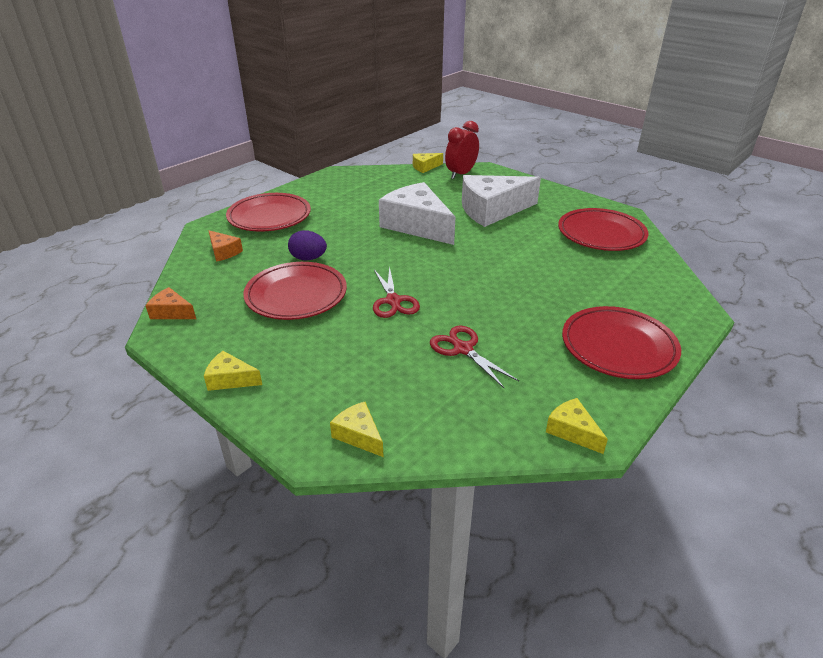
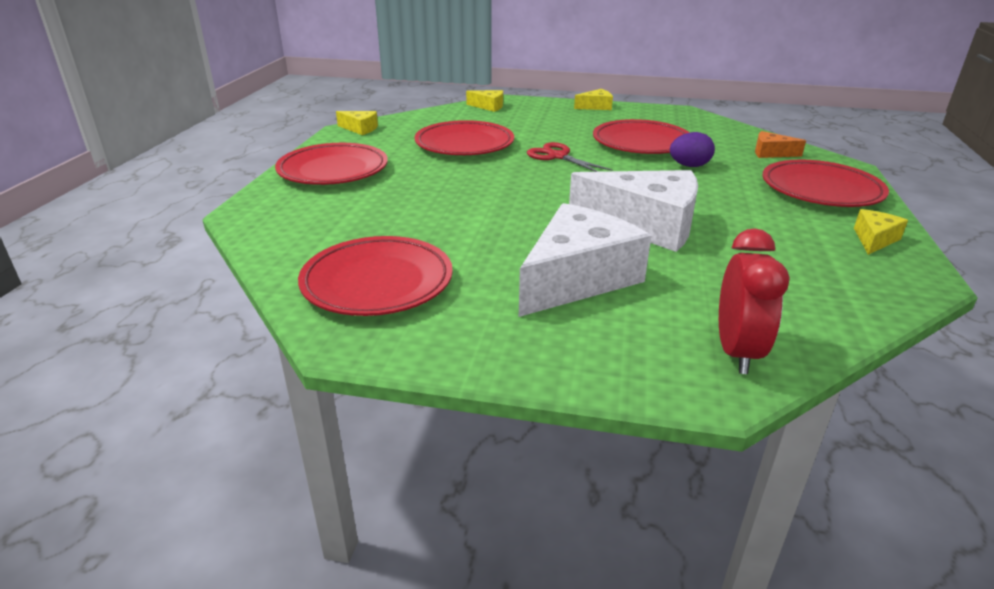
camera: 150 degrees right, 5 degrees down
(172, 312) = (703, 118): orange cheese -> none
(425, 167) = (829, 348): yellow cheese -> yellow cheese (874, 239)
(463, 349) = (464, 144): red scissors -> red plate

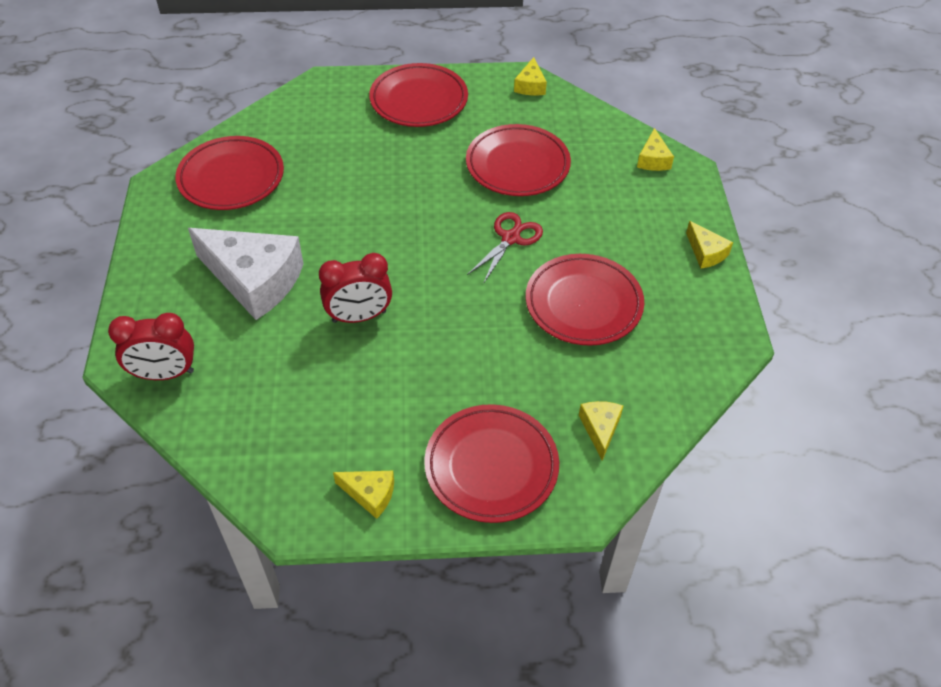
camera: 75 degrees right, 20 degrees up
(646, 225) = (359, 317): white cheese -> red clock
(689, 166) = (524, 348): purple egg -> none
(771, 153) = (600, 429): orange cheese -> yellow cheese

